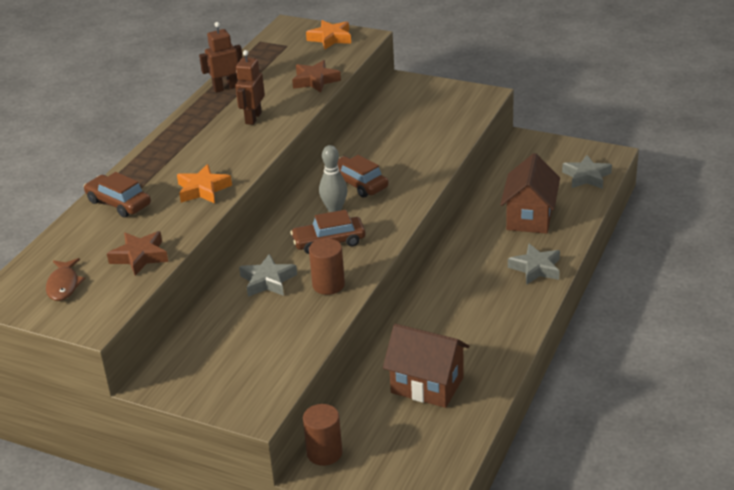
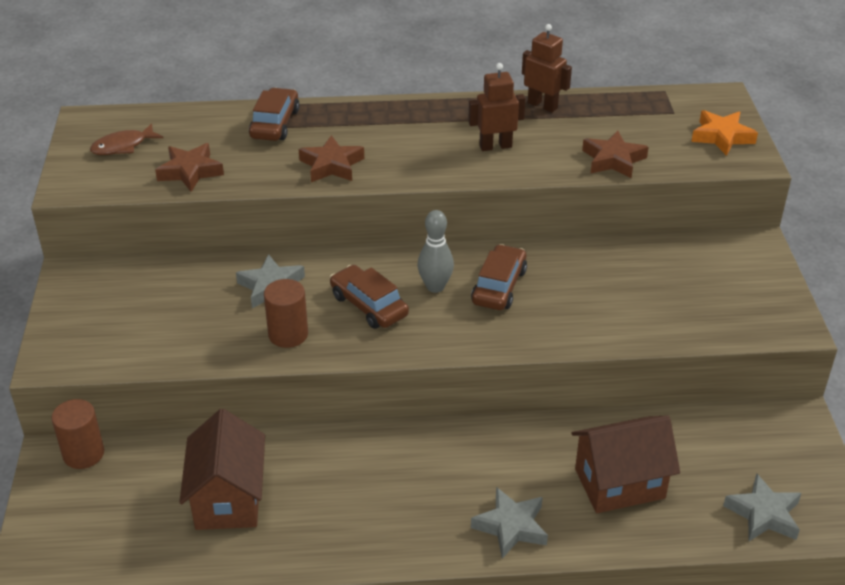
camera: 60 degrees right, 5 degrees up
(203, 189) = (331, 165): orange star -> brown star

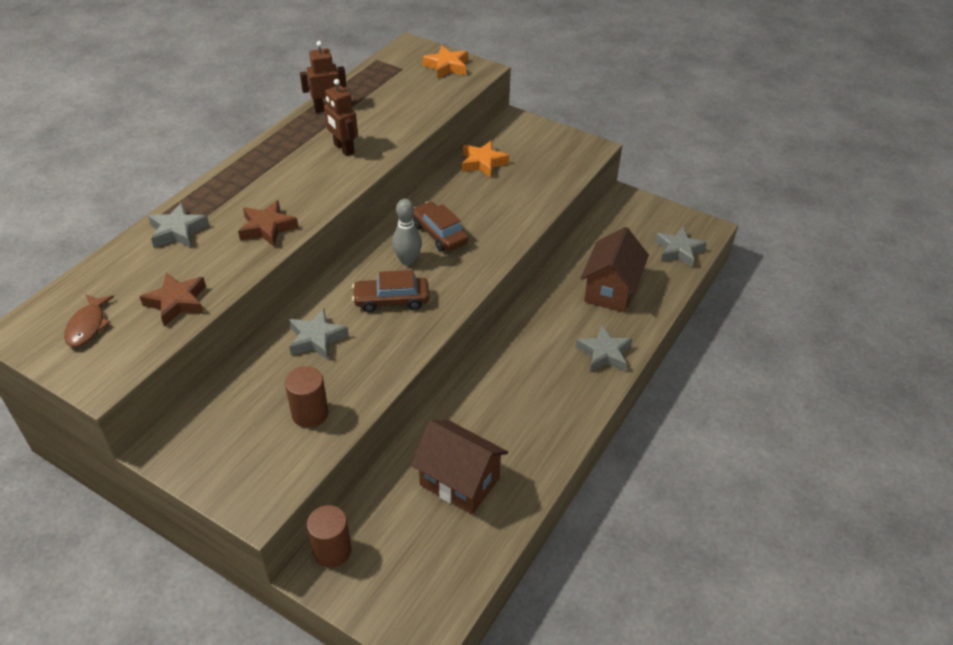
camera: 55 degrees left, 5 degrees up
(275, 124) = (178, 231): brown car -> grey star
(288, 334) = (377, 354): brown cylinder -> brown cylinder (310, 413)
(495, 146) = (343, 149): brown robot -> brown robot turned 60 degrees counterclockwise
(613, 160) = (418, 113): brown star -> none
(650, 259) = (483, 163): none -> orange star

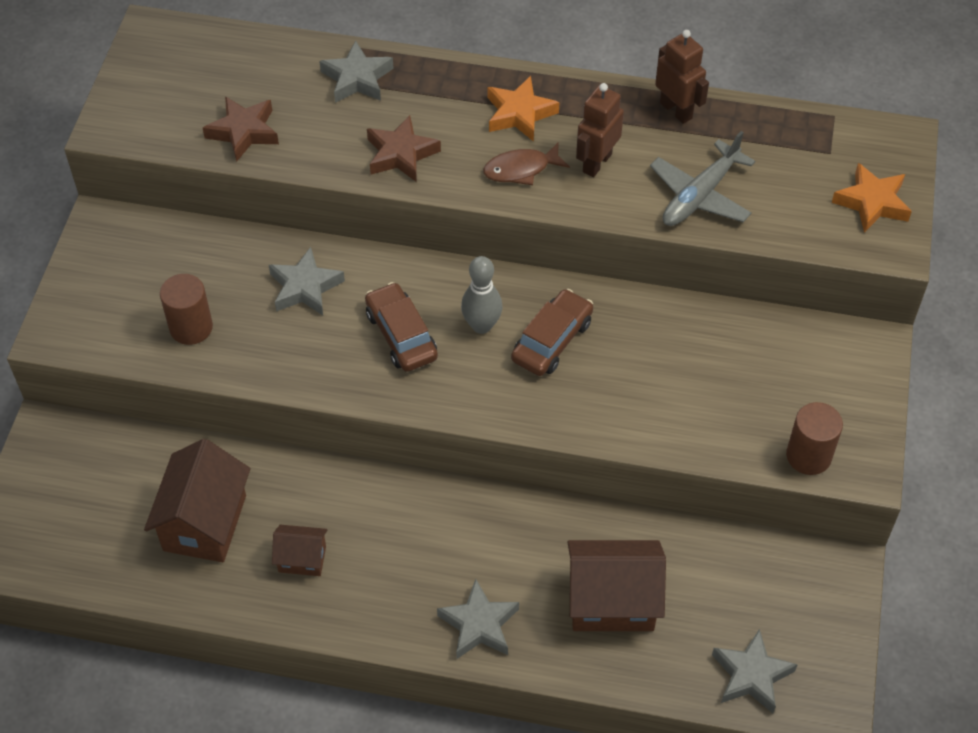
camera: 70 degrees right, 10 degrees up
(88, 326) = (181, 79): brown fish -> brown fish (521, 169)
(332, 550) = (76, 435): brown cylinder -> brown cylinder (808, 456)
(399, 119) = (700, 195): none -> grey plane
(483, 163) = (738, 339): orange star -> orange star (520, 114)
(516, 431) = (302, 559): none -> brown house

